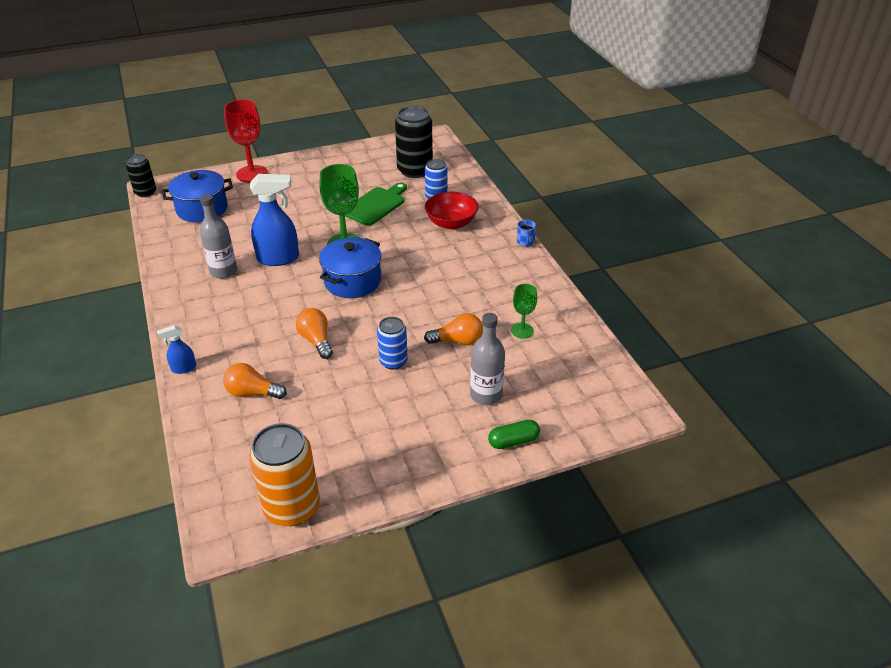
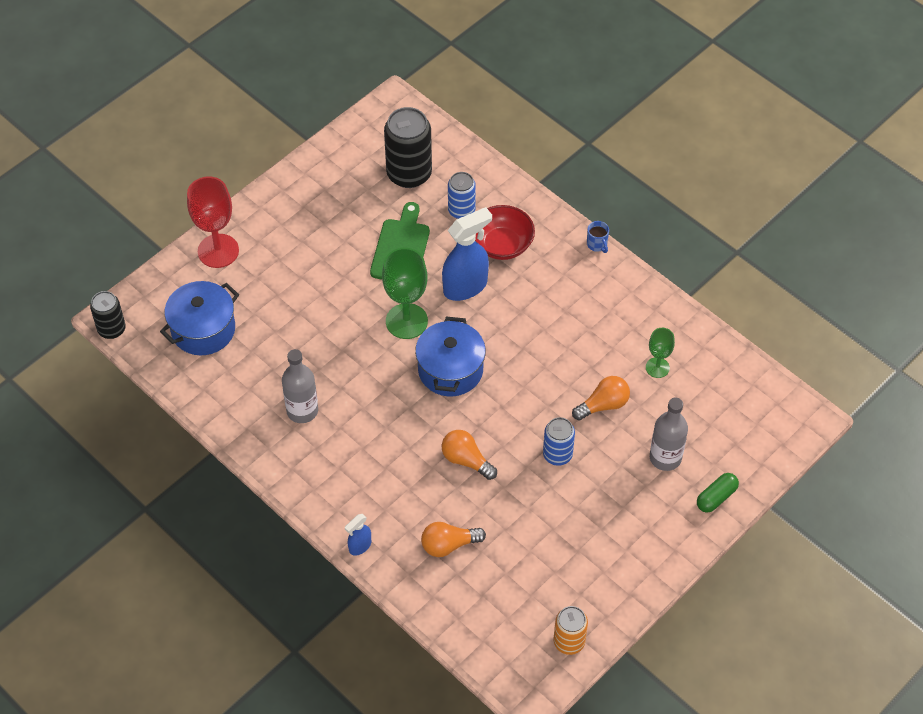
camera: 25 degrees left, 15 degrees up
(278, 258) = (348, 369): blue spray bottle -> blue spray bottle (465, 286)
(292, 507) = (569, 642): orange can -> orange can, size x0.59

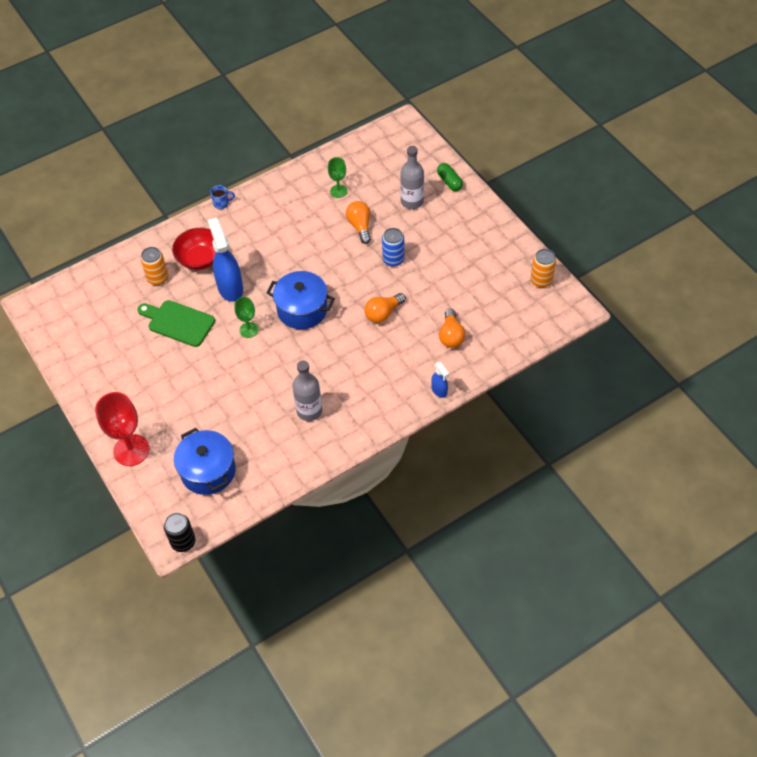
camera: 75 degrees left, 0 degrees up
(406, 321) = (249, 330): green goblet -> green goblet, size x0.56
(409, 174) = (108, 306): black can -> none
(461, 210) = (158, 278): blue can -> orange can

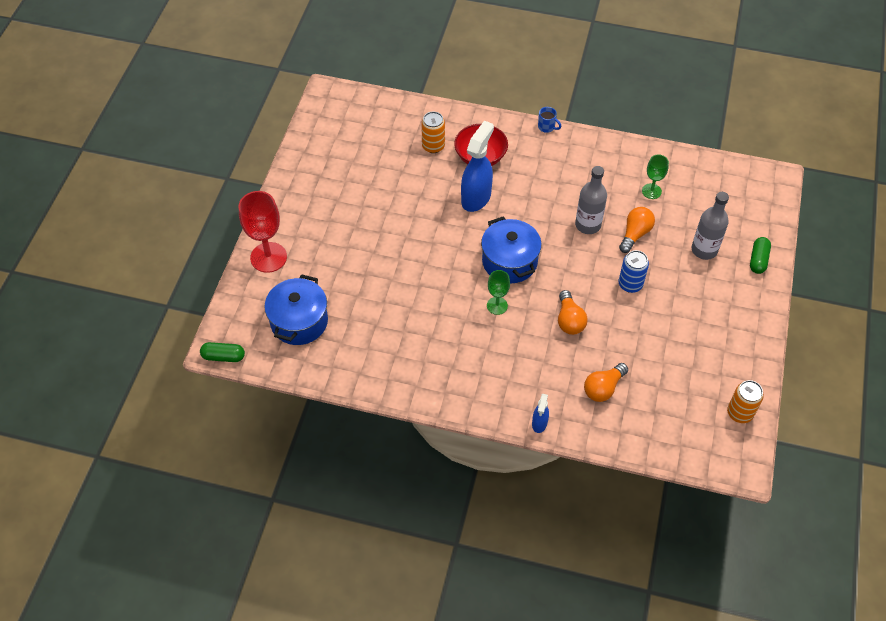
camera: 45 degrees right, 0 degrees up
(178, 322) = (408, 192): green cutting board -> none
(183, 542) = (223, 356): black can -> green capsule
(249, 330) = (451, 242): green goblet -> green goblet (497, 305)
(309, 411) = (421, 345): grey bottle -> grey bottle (588, 225)
(383, 313) = (569, 320): orange light bulb -> orange light bulb turned 105 degrees counterclockwise

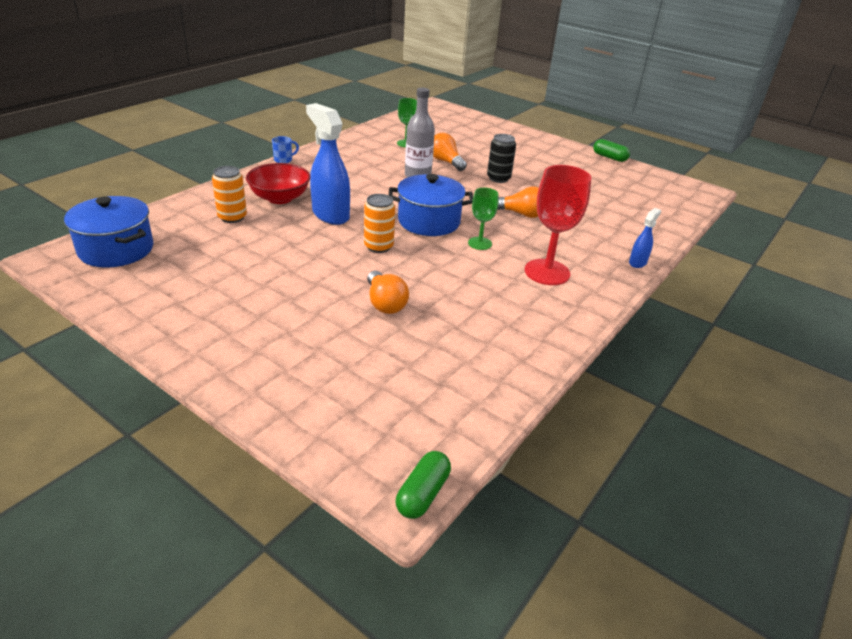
camera: 70 degrees left, 20 degrees down
(268, 257) = (270, 387): red goblet -> red goblet (547, 272)
(299, 321) = (408, 389): blue pot -> blue pot (116, 249)
(539, 423) = (638, 262): blue spray bottle -> blue spray bottle turned 90 degrees counterclockwise
(603, 388) = (607, 221): orange light bulb -> orange light bulb (385, 303)
(630, 284) = (498, 178): blue can -> black can
(704, 250) = (484, 144): grey bottle -> none
(739, 413) = (652, 177): orange can -> orange can (378, 246)
(758, 260) = (508, 131): green capsule -> green capsule (609, 157)

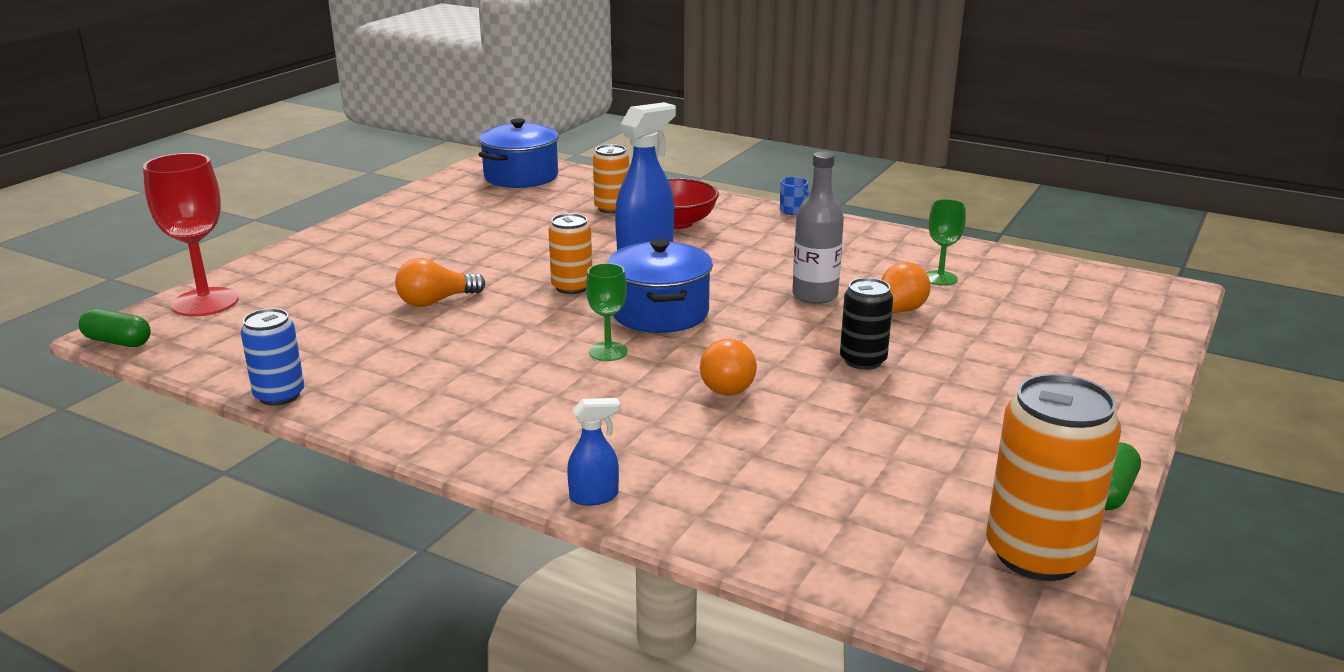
camera: 85 degrees right, 10 degrees down
(534, 376) = (279, 395): none -> blue can
(547, 272) = (536, 406): red goblet -> red goblet (205, 302)
(638, 262) = (594, 497): blue spray bottle -> blue spray bottle turned 45 degrees counterclockwise
(654, 178) = (1037, 554): none -> orange can

